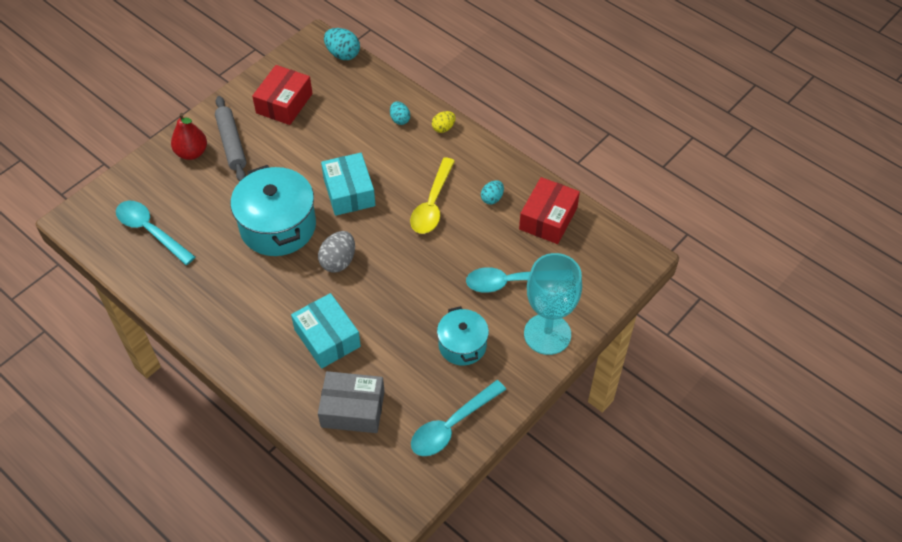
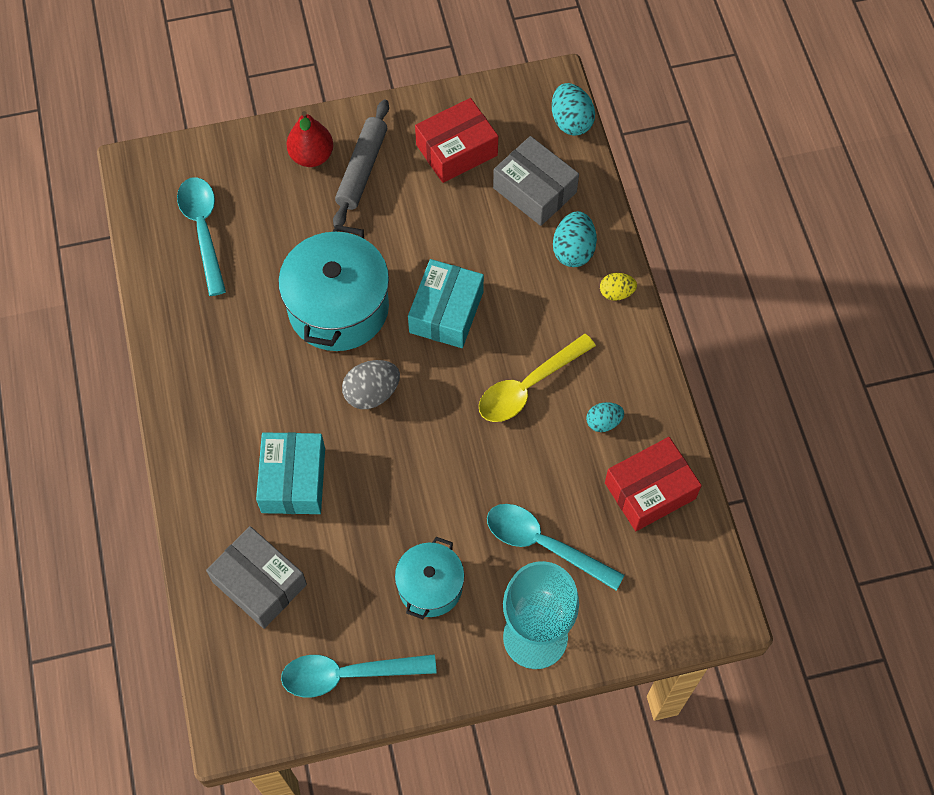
camera: 35 degrees right, 10 degrees up
(350, 100) = (534, 190): none -> grey box
(400, 119) = (573, 250): turquoise egg -> turquoise egg, size x1.58

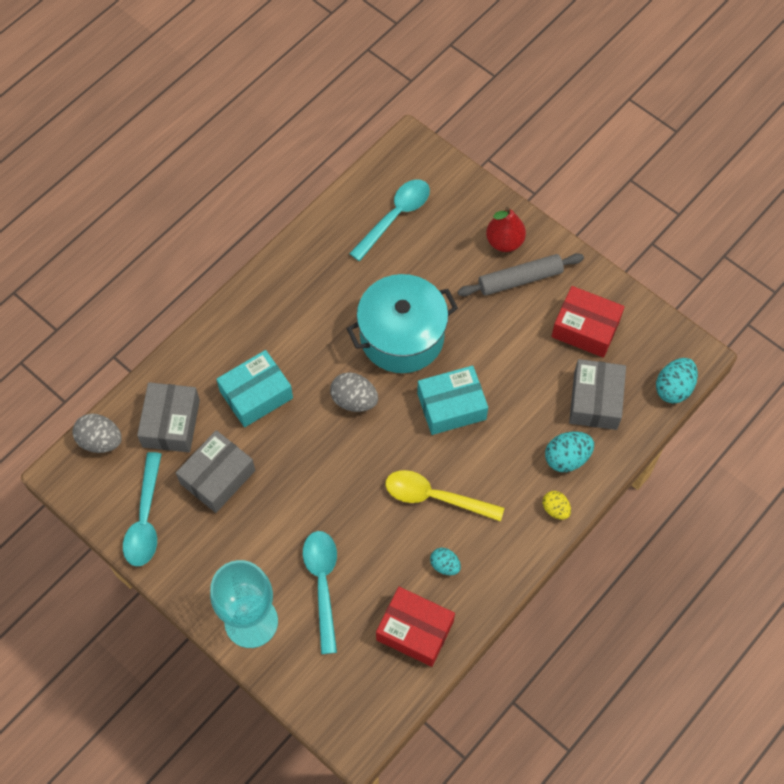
camera: 55 degrees right, 0 degrees up
(223, 667) = (100, 441): none -> grey egg
(348, 674) = (145, 519): turquoise spoon -> turquoise spoon turned 135 degrees counterclockwise
(355, 573) = (217, 477): none -> grey box
(430, 586) = (241, 530): turquoise pot -> none

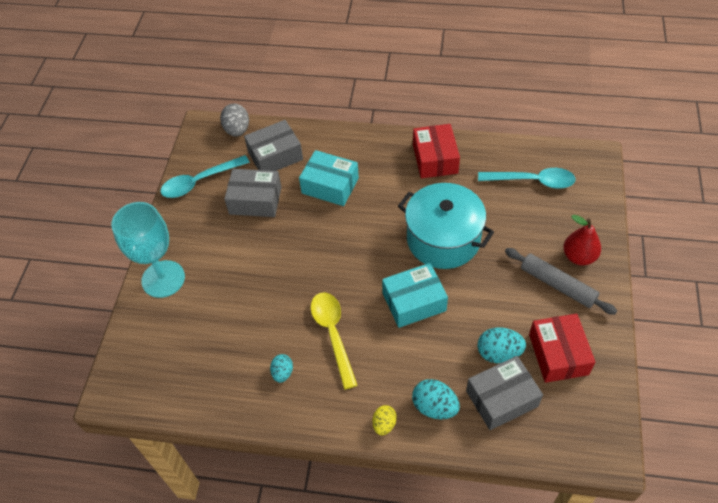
camera: 60 degrees right, 10 degrees down
(322, 584) = (217, 304): turquoise spoon -> none
(354, 400) = (370, 241): grey egg -> none
(415, 630) = (217, 383): red box -> red box (435, 159)
(451, 406) = (414, 302): turquoise box -> turquoise box turned 60 degrees counterclockwise
(673, 388) = (565, 454): turquoise egg -> turquoise egg (499, 353)

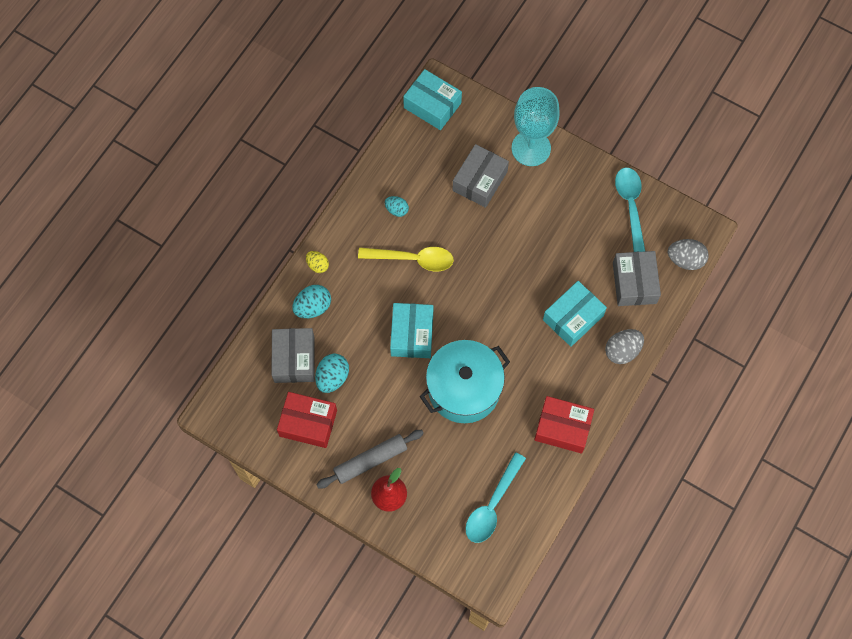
camera: 110 degrees right, 15 degrees up
(138, 391) = (432, 105): none -> turquoise box
(255, 200) = (585, 247): grey box -> grey box (479, 181)
(343, 143) = (622, 351): none -> grey egg

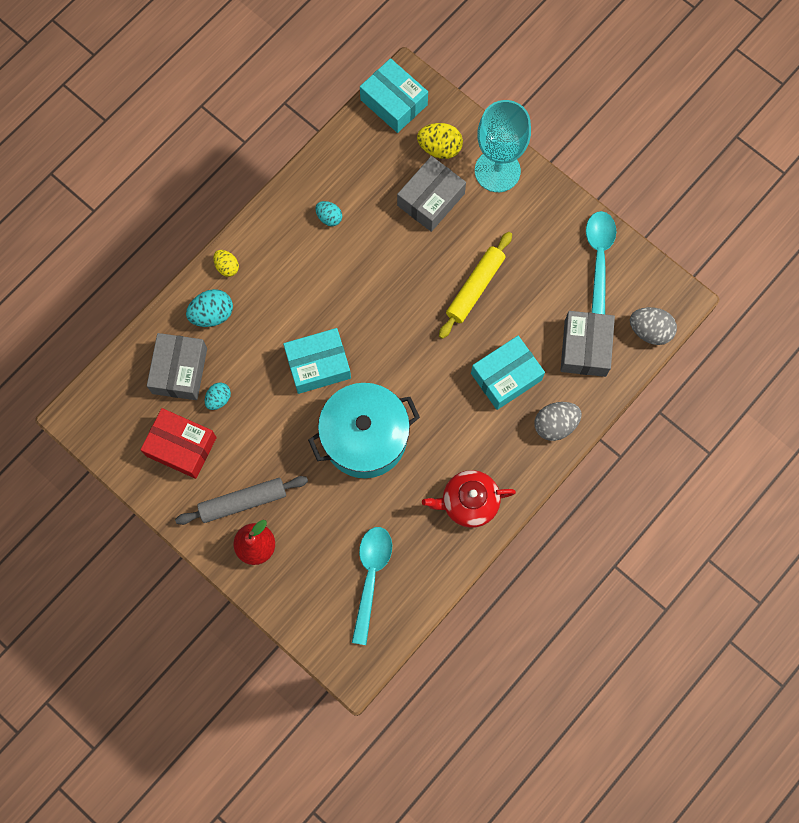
camera: 10 degrees right, 5 degrees up
(332, 377) = (218, 399): turquoise egg -> turquoise egg, size x0.63
(412, 334) = (318, 365): turquoise box -> turquoise box turned 60 degrees clockwise
(413, 259) = (336, 278): yellow spoon -> none
(478, 137) = (439, 148): none -> yellow egg
(492, 505) = (371, 577): turquoise spoon -> turquoise spoon turned 150 degrees clockwise
(532, 248) = (475, 287): none -> yellow rolling pin
(562, 428) = (468, 502): red box -> red teapot

